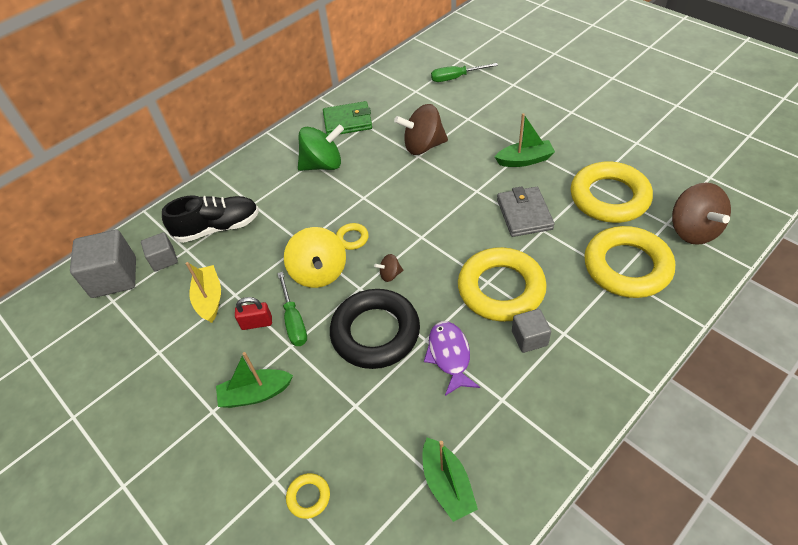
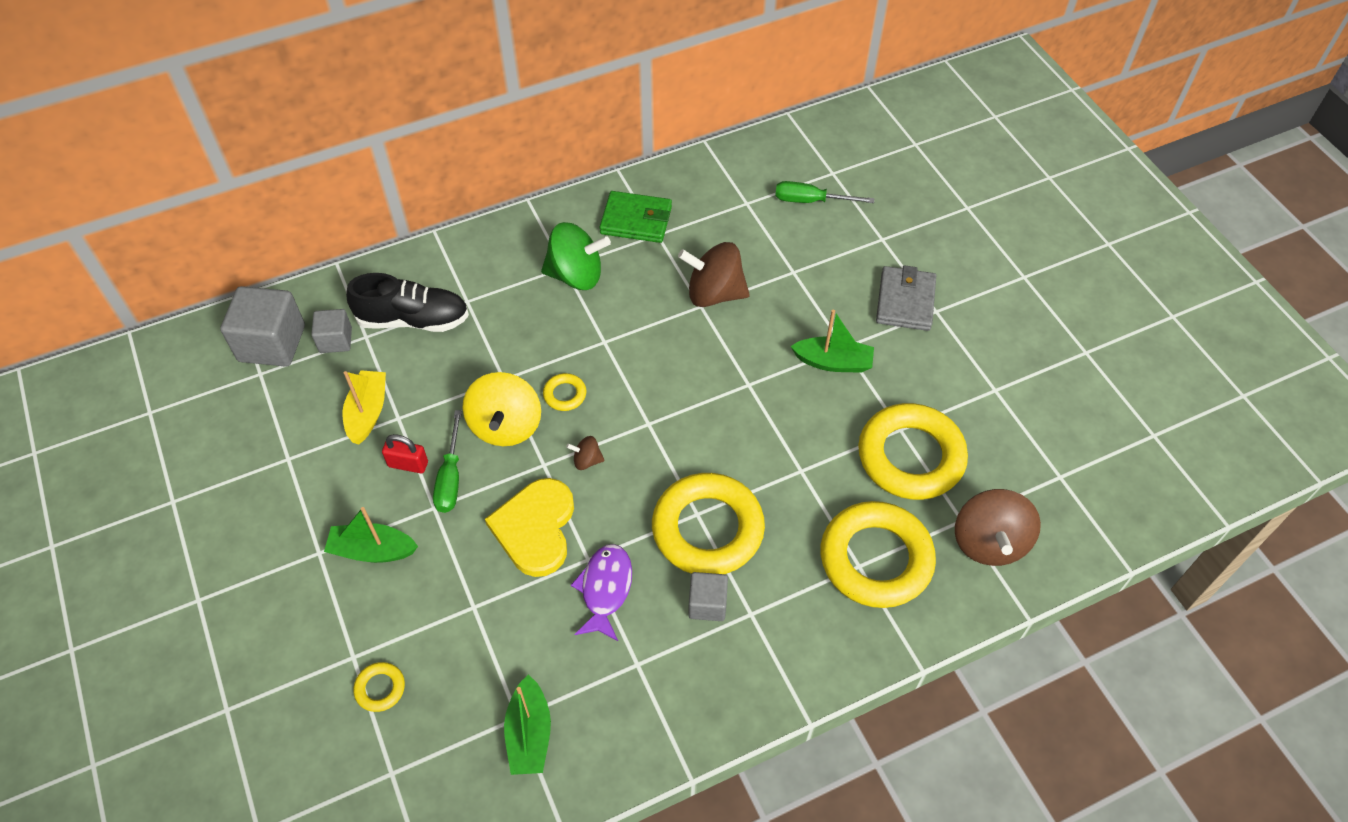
camera: 15 degrees right, 5 degrees up
(375, 332) = (535, 528): black ring -> yellow heart
(524, 214) = (790, 440): grey wallet -> grey wallet (905, 301)

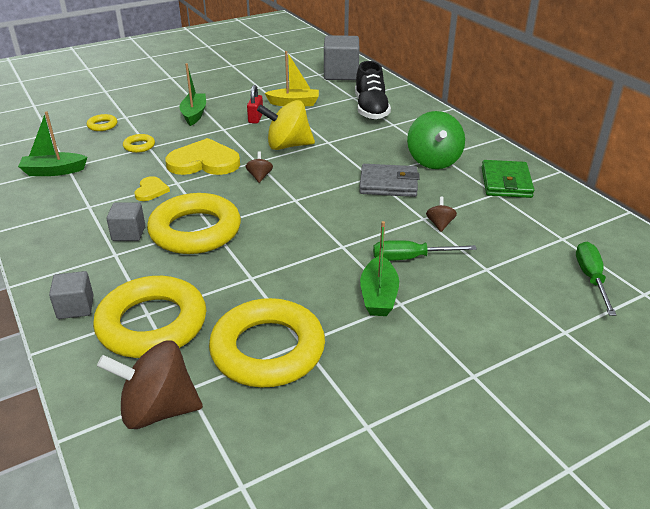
camera: 85 degrees right, 20 degrees down
(335, 340) = (347, 89): grey cube -> grey cube (75, 307)
(450, 477) = (245, 132): green screwdriver -> green screwdriver (410, 258)
(565, 394) = (317, 164): yellow ring -> yellow ring (139, 146)
(605, 589) = (151, 190): purple fish -> yellow heart
(714, 293) = (440, 224): brown spinning top -> brown spinning top, size x0.46
(905, 301) = (478, 349): grey wallet -> grey wallet (388, 184)

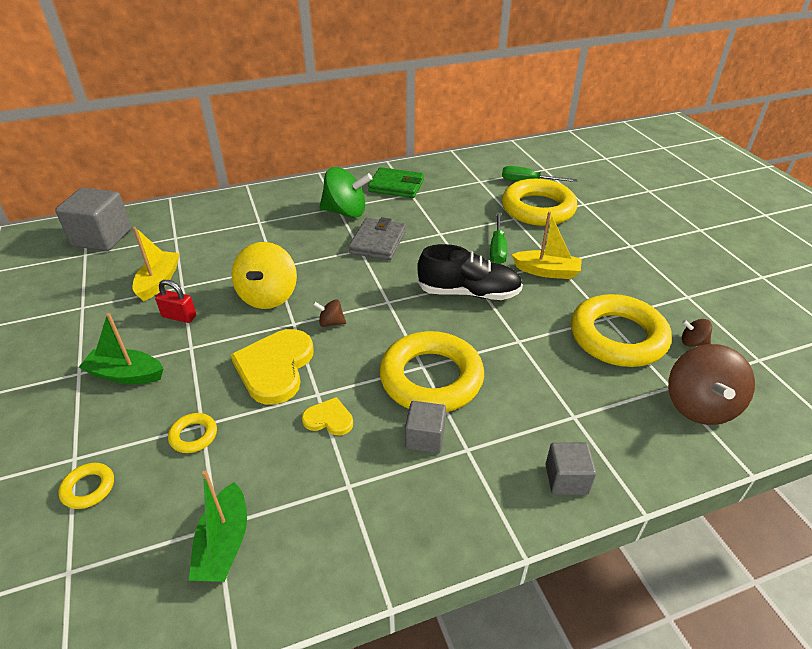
camera: 80 degrees left, 5 degrees up
(152, 324) = (590, 412): yellow ring -> yellow ring (538, 209)
(371, 109) = (215, 230): black shoe -> black shoe (469, 293)
(378, 296) = (546, 271): green boat -> yellow boat
(440, 224) = (451, 227): brown spinning top -> brown spinning top (692, 342)

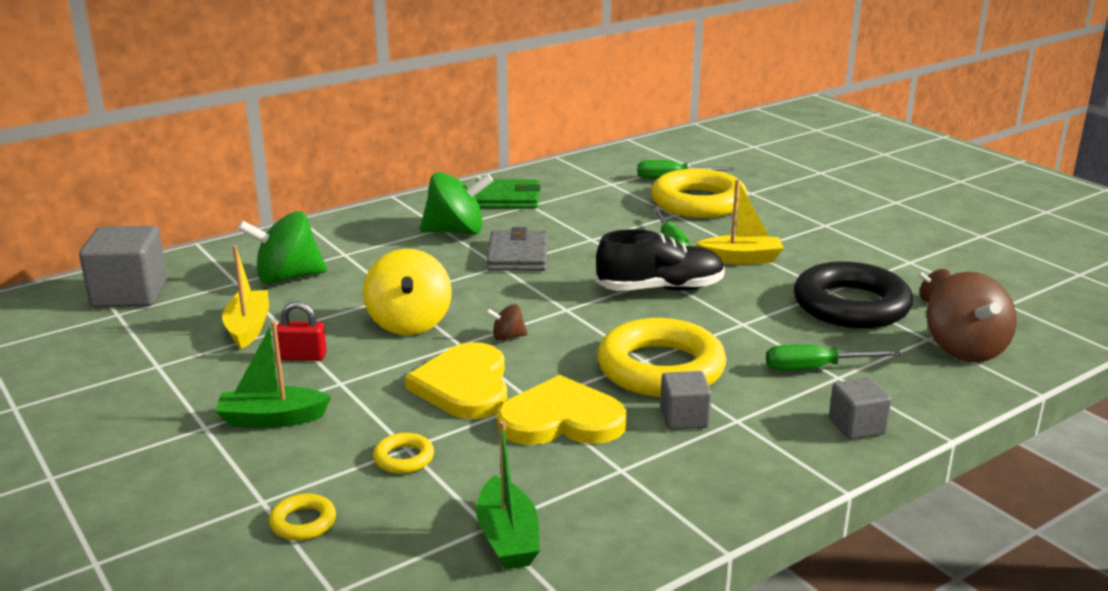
camera: 15 degrees left, 15 degrees down
(209, 238) = (287, 278): none -> green spinning top
(329, 419) = (561, 419): yellow heart -> yellow heart, size x1.98
(558, 403) = (815, 368): none -> green screwdriver
(617, 337) = (851, 305): yellow ring -> black ring

